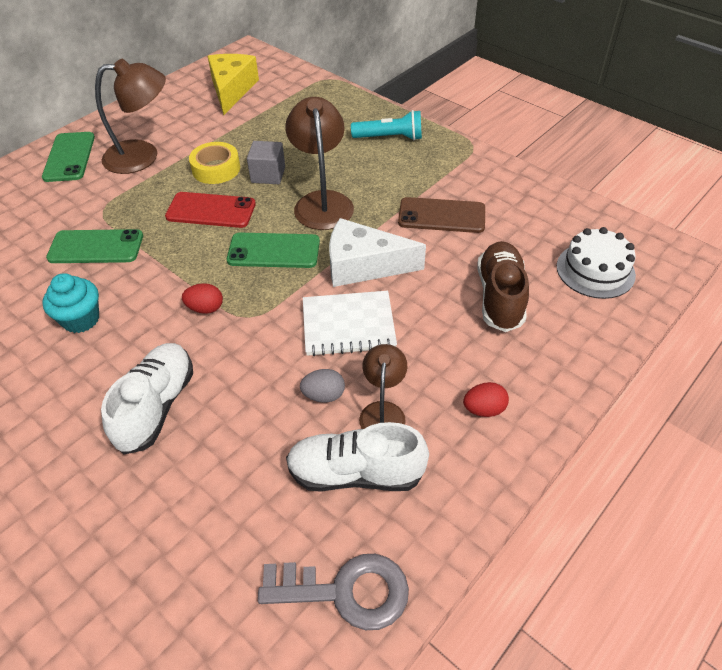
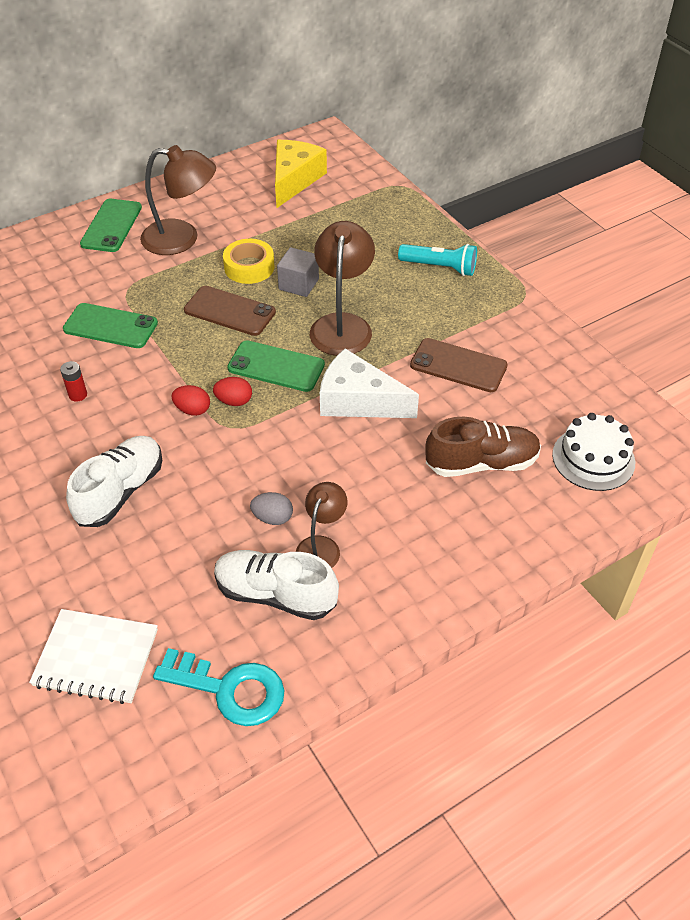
camera: 15 degrees right, 0 degrees up
(81, 319) = (78, 395): turquoise cupcake -> red battery
(211, 210) = (229, 311): red phone -> brown phone
(346, 591) = (230, 689): grey key -> turquoise key
(348, 325) = (320, 457): white notebook -> white notebook (96, 658)
(484, 409) = (417, 567): red egg -> red egg (234, 401)
(500, 297) = (481, 463): brown shoe -> brown shoe turned 60 degrees clockwise

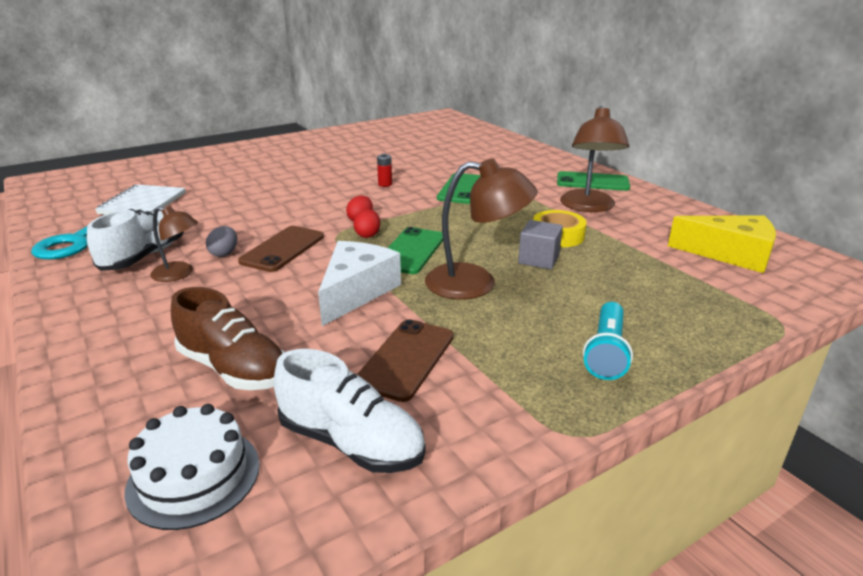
camera: 90 degrees right, 20 degrees down
(120, 491) = (282, 202): white shoe -> white shoe (351, 442)
(229, 311) = (488, 229): brown phone -> brown phone (283, 249)
(481, 463) = (233, 368): brown shoe -> brown shoe turned 45 degrees counterclockwise

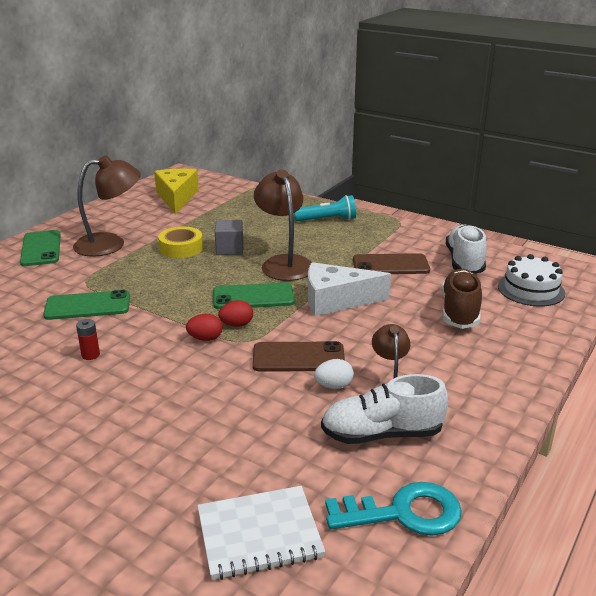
camera: 115 degrees left, 0 degrees up
(224, 253) = (333, 386): grey egg -> white egg

